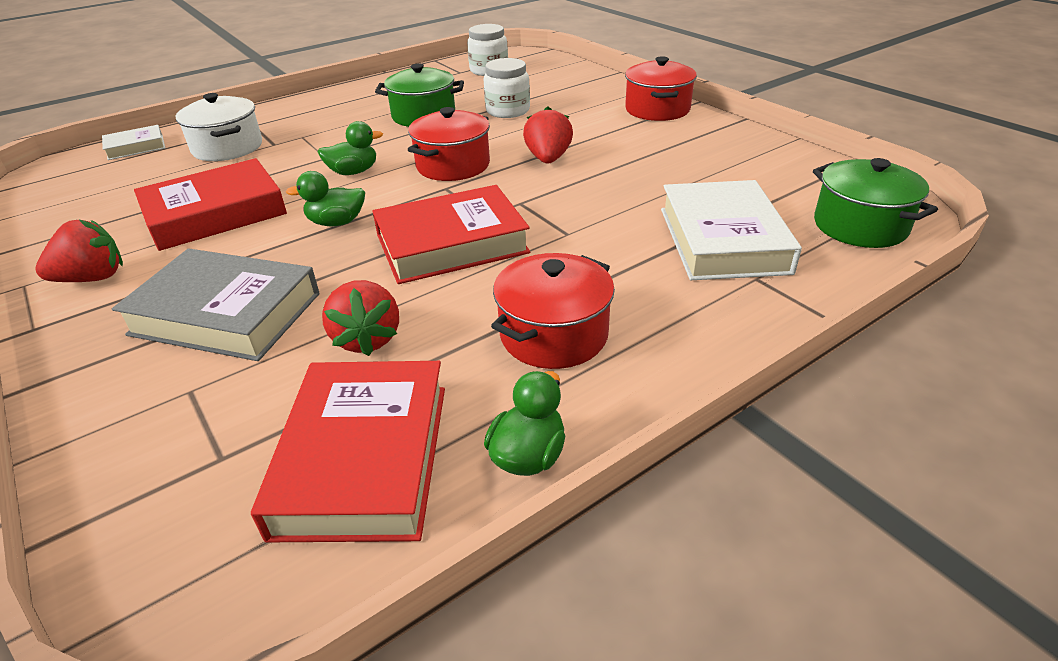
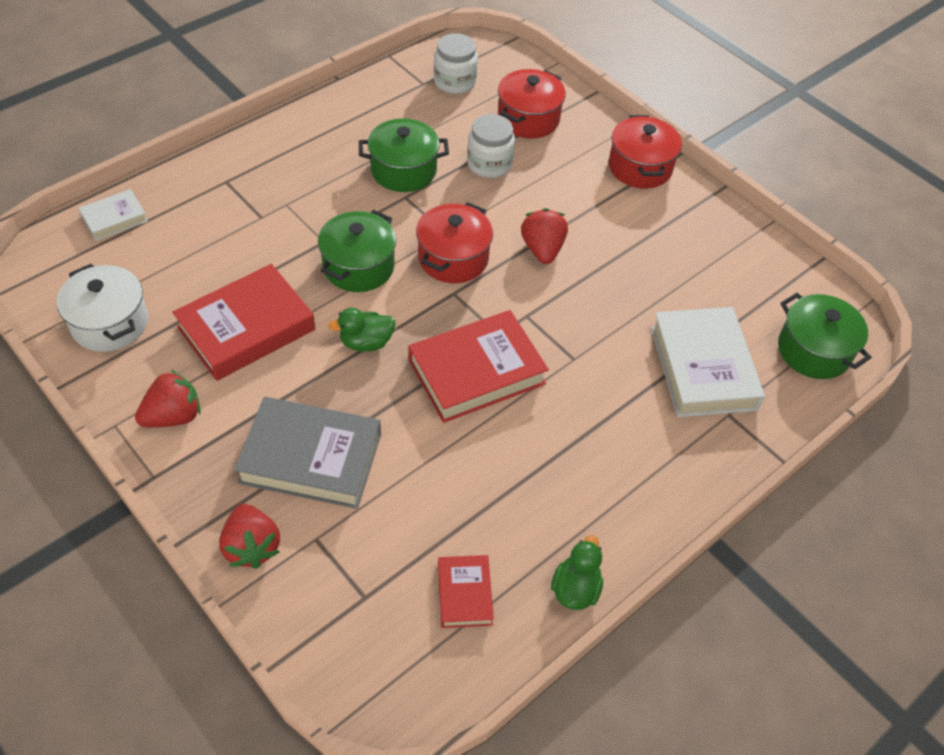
camera: 10 degrees left, 15 degrees up
(227, 148) = (214, 222): white pot -> white pot (110, 323)
(353, 172) = (358, 266): green duck -> green pot
(364, 457) = (464, 594): red book -> red book, size x0.52
(367, 339) = (435, 484): red strawberry -> red strawberry (252, 547)
(554, 335) = (578, 478): red pot -> red pot (528, 119)

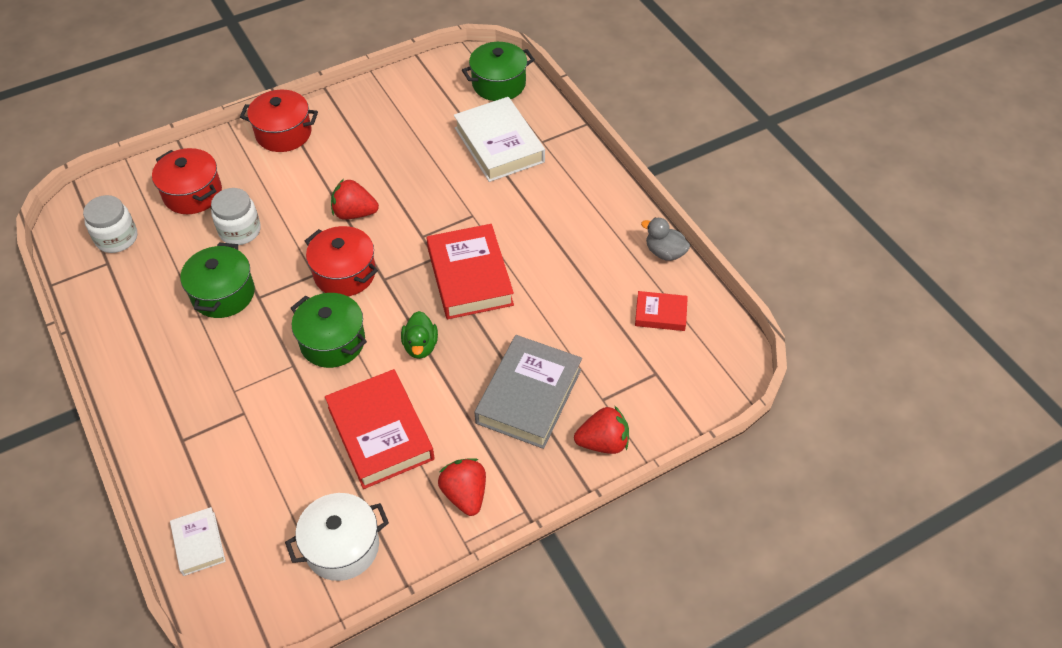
camera: 75 degrees left, 0 degrees up
(575, 588) = (664, 252): green duck -> grey duck
(703, 368) = (499, 145): white book -> white book turned 60 degrees clockwise

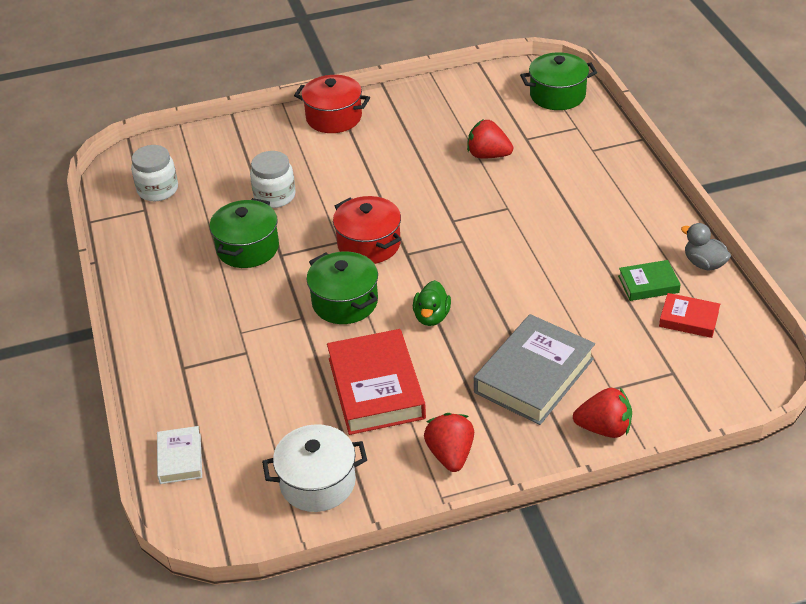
camera: 15 degrees right, 10 degrees down
(192, 193) = (236, 160): red pot -> none
(354, 213) = (389, 193): red strawberry -> red strawberry (488, 155)
(470, 277) = (494, 262): red book -> none
(499, 145) = (547, 149): white book -> none
(618, 281) = (648, 284): none -> green book

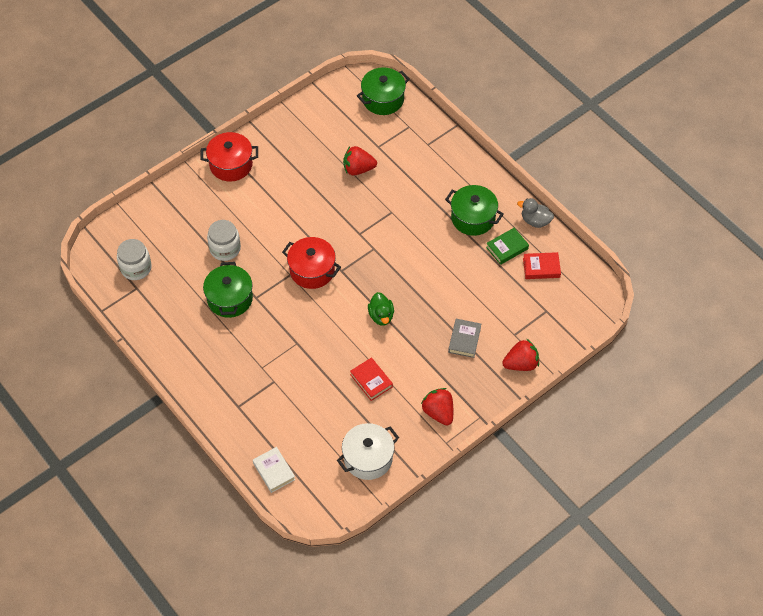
camera: 25 degrees left, 15 degrees up
(345, 302) = (319, 322): green pot -> green pot (473, 218)
(376, 388) = (371, 381): red book -> red book, size x0.52
(534, 375) = (464, 340): grey book -> grey book, size x0.52

